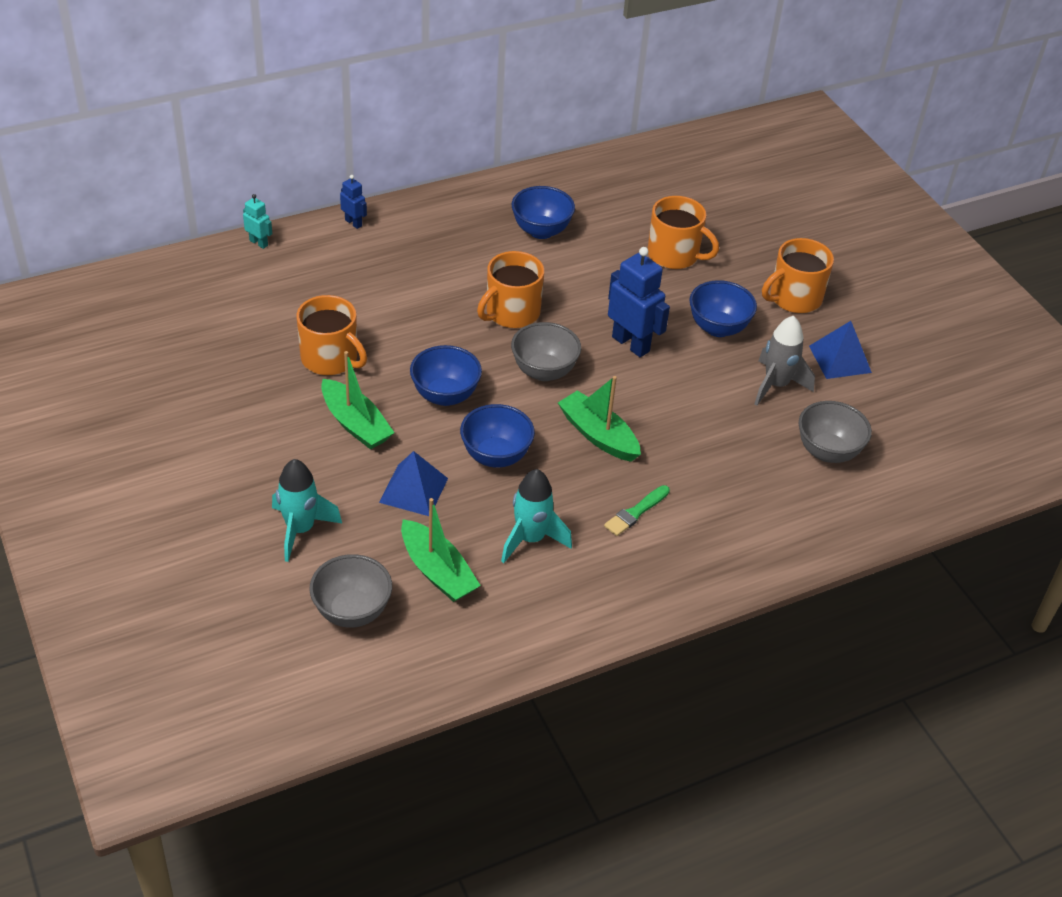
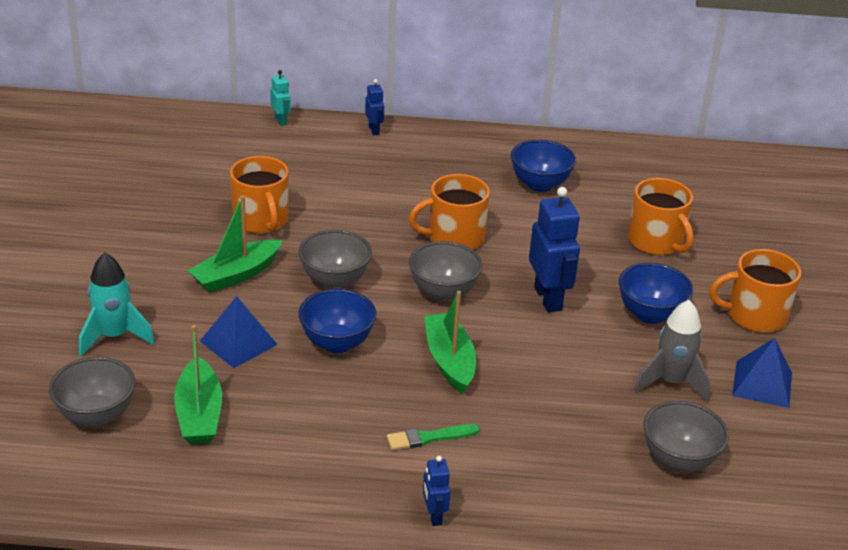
camera: 30 degrees right, 10 degrees down
(355, 424) = (236, 275): green boat -> green boat turned 60 degrees clockwise
(445, 395) = (334, 280): blue bowl -> grey bowl
(530, 539) = (307, 421): turquoise rocket -> none
(691, 578) = (434, 516): none -> blue robot

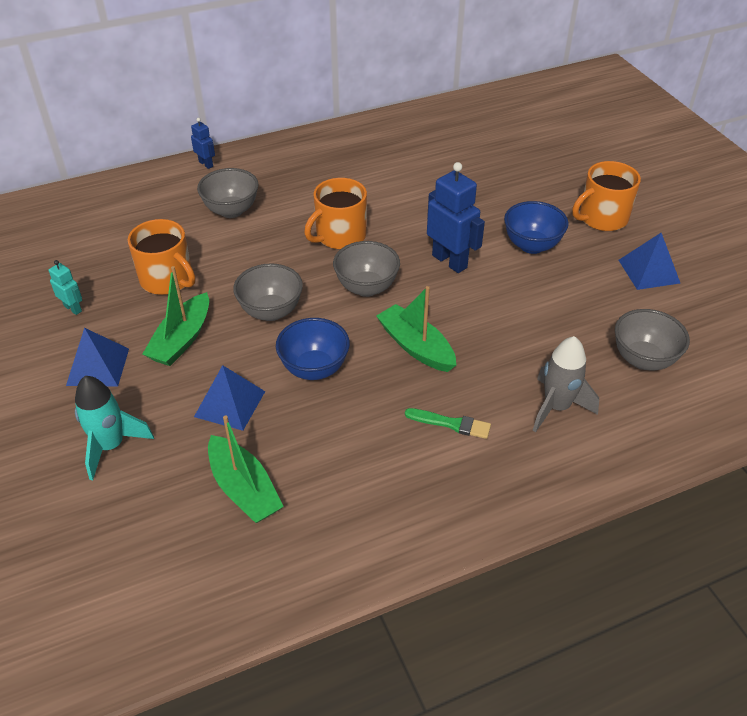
camera: 25 degrees left, 10 degrees up
(96, 415) = (149, 535): grey bowl -> grey bowl (231, 210)
(148, 270) = (98, 366): none -> blue pyramid
(281, 121) = (120, 182): turquoise robot -> turquoise robot (73, 308)
(429, 438) = (451, 424): green brush -> green brush turned 120 degrees counterclockwise
(434, 516) = (508, 494): blue robot -> none
(539, 185) = (371, 167): blue bowl -> none
(656, 242) = (491, 184): orange mug -> none
(671, 382) = (589, 296): grey rocket -> grey rocket (556, 407)

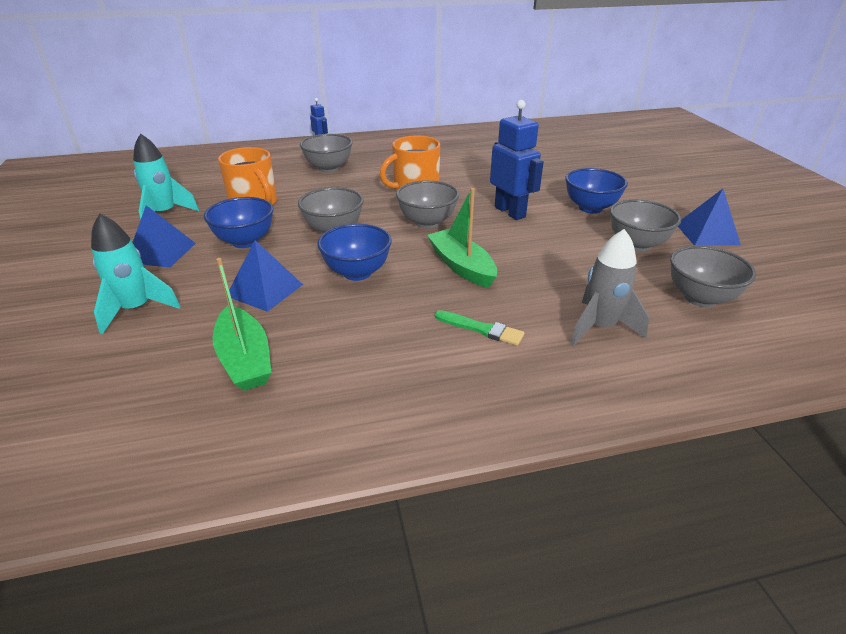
camera: 10 degrees right, 10 degrees down
(73, 308) = (165, 214): turquoise robot -> turquoise rocket
(182, 339) = (245, 241): green boat -> blue bowl
(582, 294) = (637, 244): none -> grey bowl
(602, 218) = (661, 196): orange mug -> none

